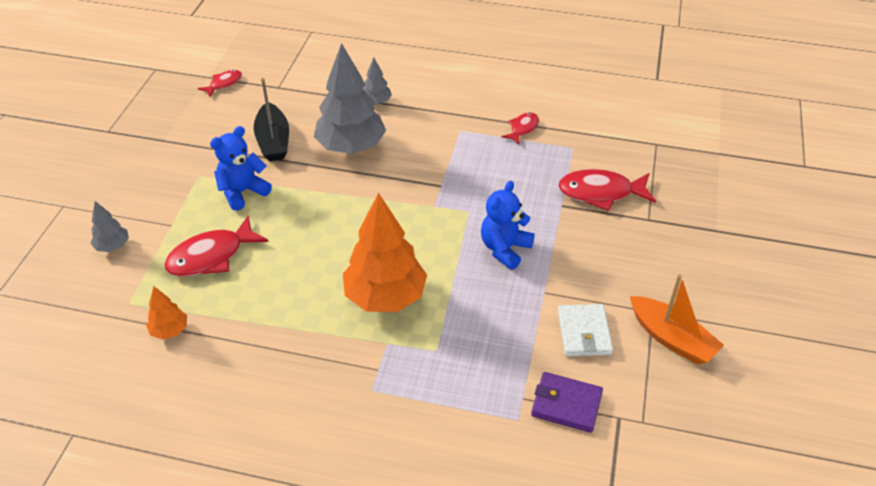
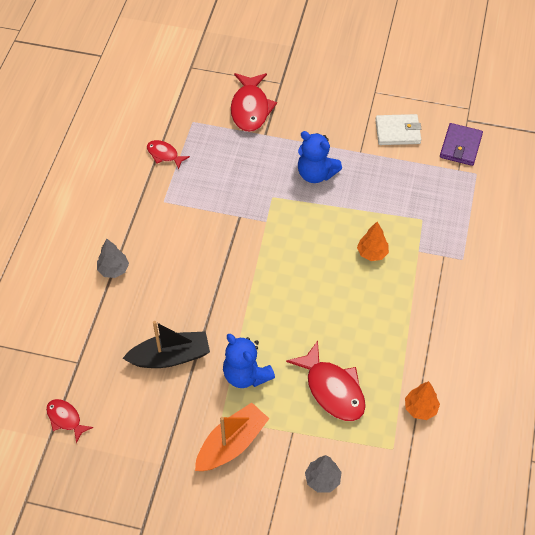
camera: 90 degrees left, 10 degrees up
(351, 147) = (183, 288): grey tree -> none
(385, 297) = (372, 253): orange tree -> orange tree, size x0.47
(671, 338) = (398, 85): orange boat -> orange boat (231, 444)

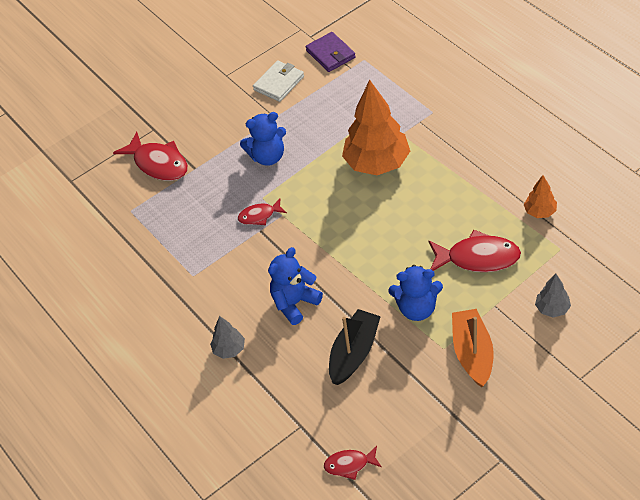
camera: 45 degrees left, 5 degrees down
(164, 155) = (145, 249): red fish -> red fish (259, 216)
(188, 285) = (294, 303): none -> blue teddy bear
(372, 253) = (377, 163): orange tree -> orange tree, size x2.15

